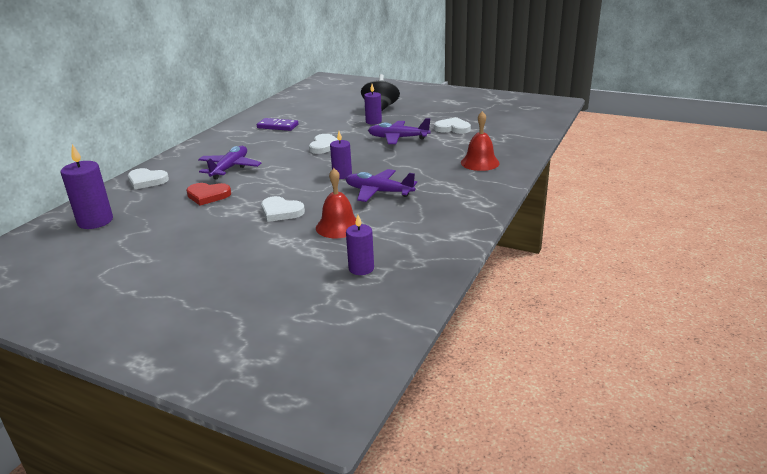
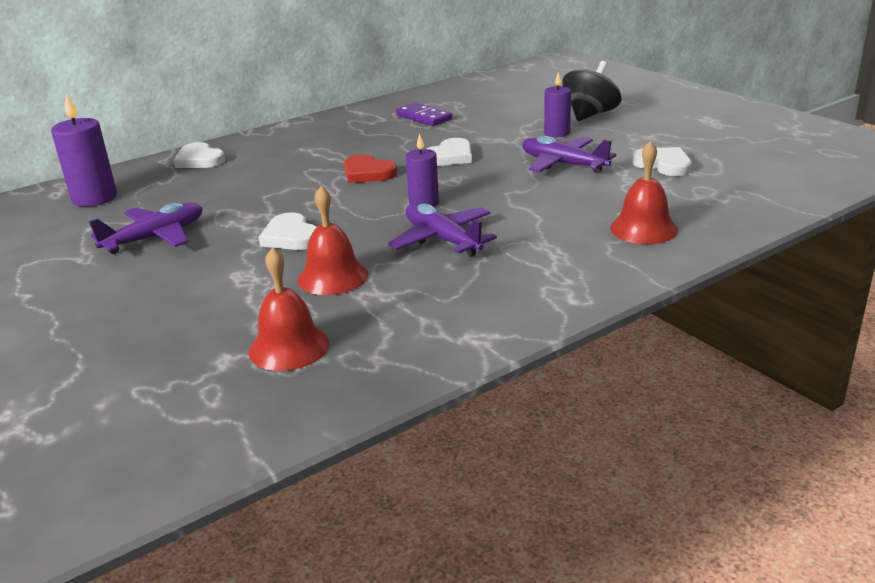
camera: 30 degrees right, 0 degrees up
(208, 195) = (238, 194): red heart -> red heart (367, 173)
(230, 168) = (303, 163): purple plane -> purple plane (155, 238)
(361, 268) = (289, 347): purple candle -> red bell

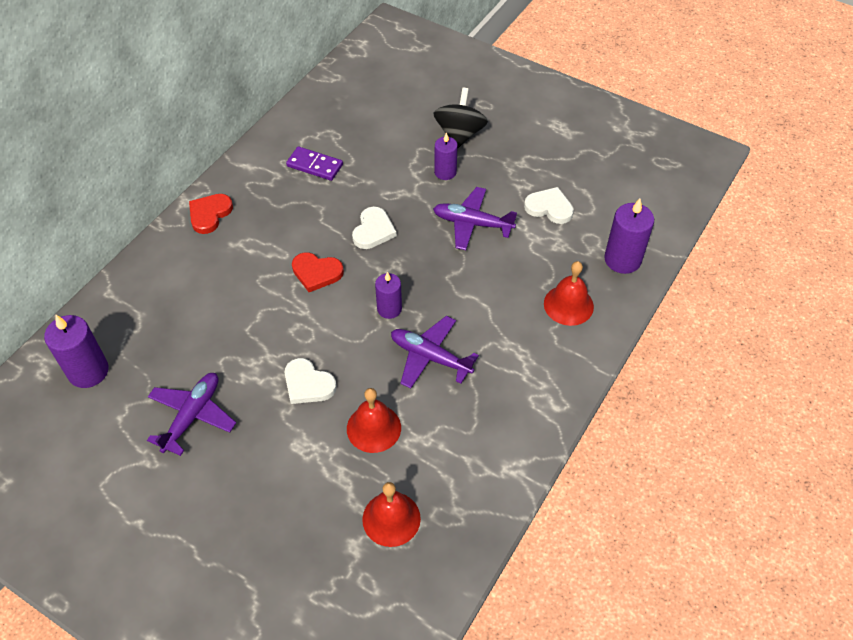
camera: 25 degrees left, 25 degrees up
(199, 160) = (145, 285): white heart -> none
(298, 131) = (209, 214): none -> red heart
(738, 207) = (622, 259): none -> purple candle

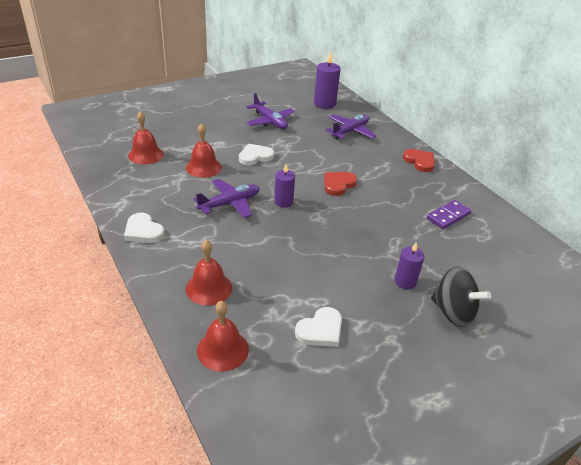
camera: 115 degrees right, 15 degrees down
(373, 230) = (361, 220): white heart -> white heart (143, 231)
(472, 224) = (334, 272): purple plane -> purple plane (350, 131)
(622, 259) = (223, 349): purple candle -> red bell

